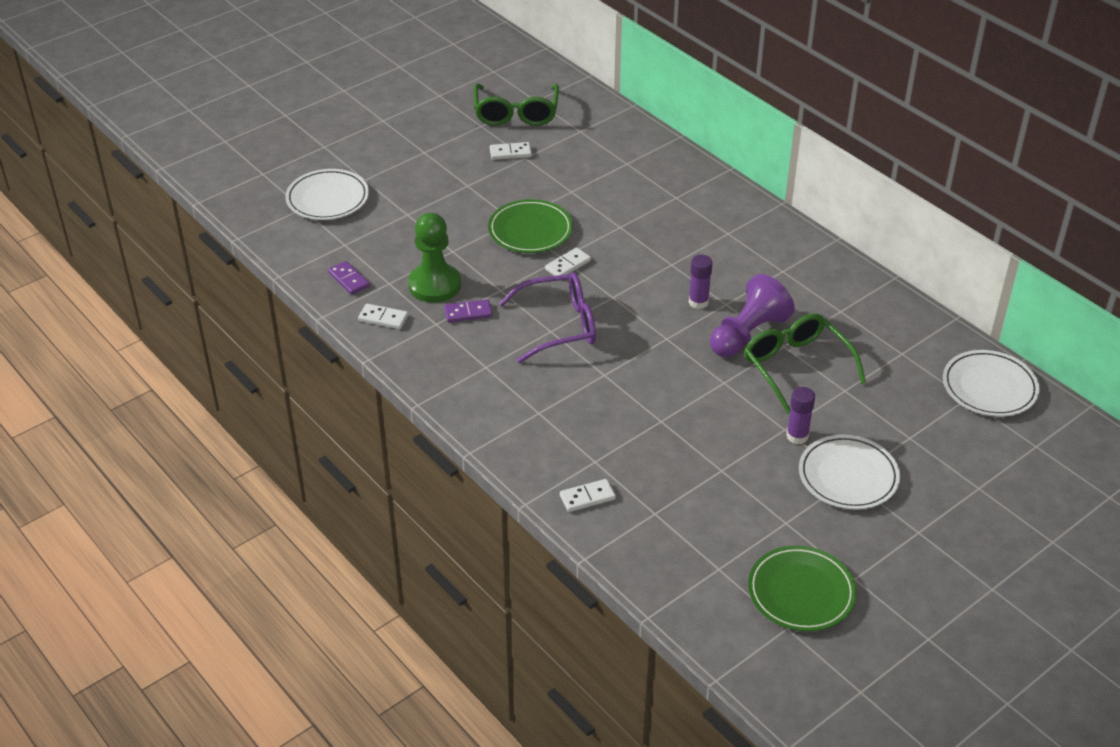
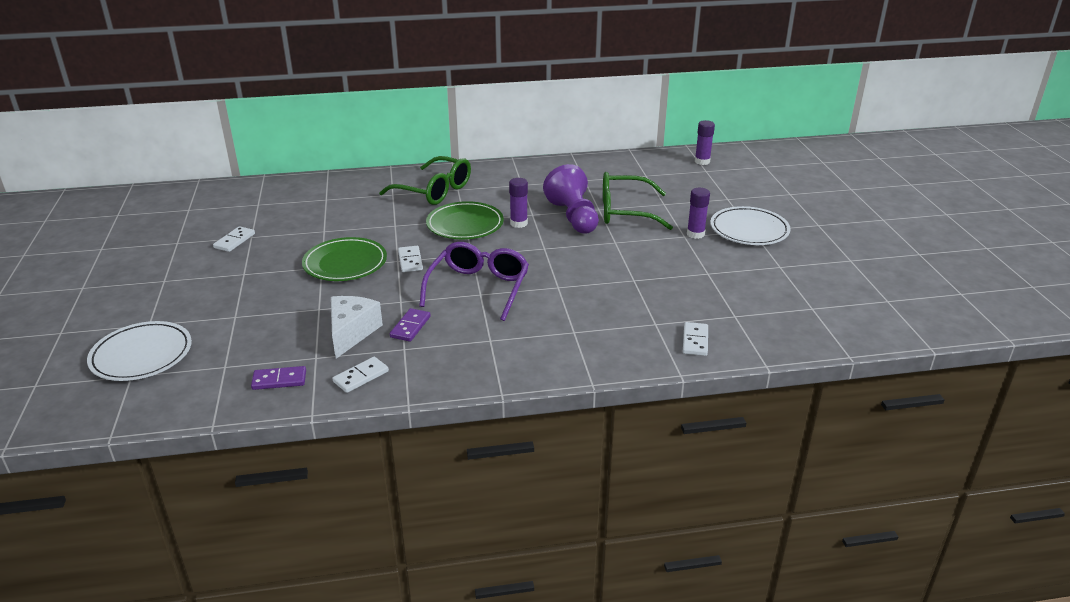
camera: 60 degrees left, 10 degrees down
(434, 285) = (351, 332): green pawn -> white cheese
(516, 114) = (190, 222): green glasses -> green glasses (434, 191)
(801, 592) = (854, 284): green plate -> green plate (465, 224)
(989, 387) = (702, 161): white plate -> purple glue stick

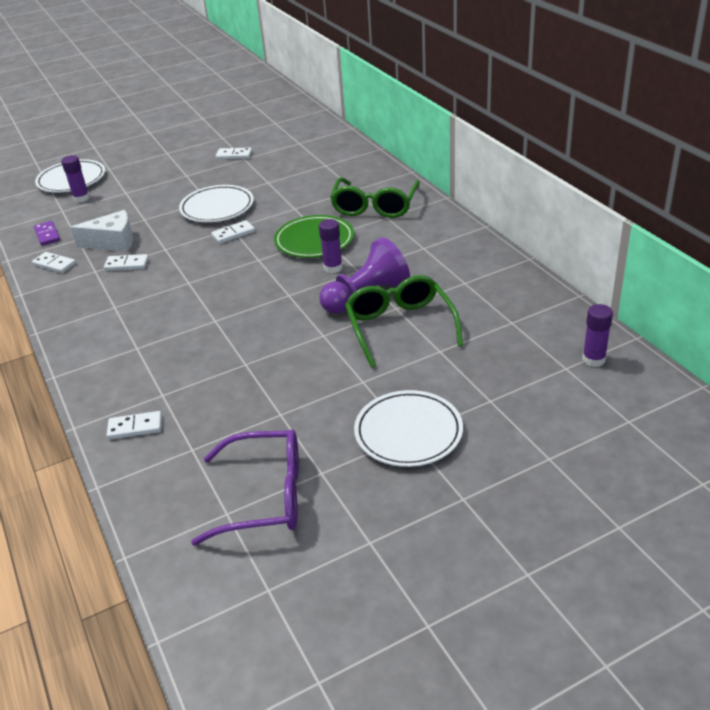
camera: 75 degrees right, 5 degrees up
(345, 263) = (217, 207): green plate -> white plate
(410, 327) = (127, 264): purple domino -> white domino
(479, 288) = (198, 279): purple glasses -> purple glasses (265, 496)
(695, 234) = (372, 389): purple glue stick -> purple glue stick (81, 198)

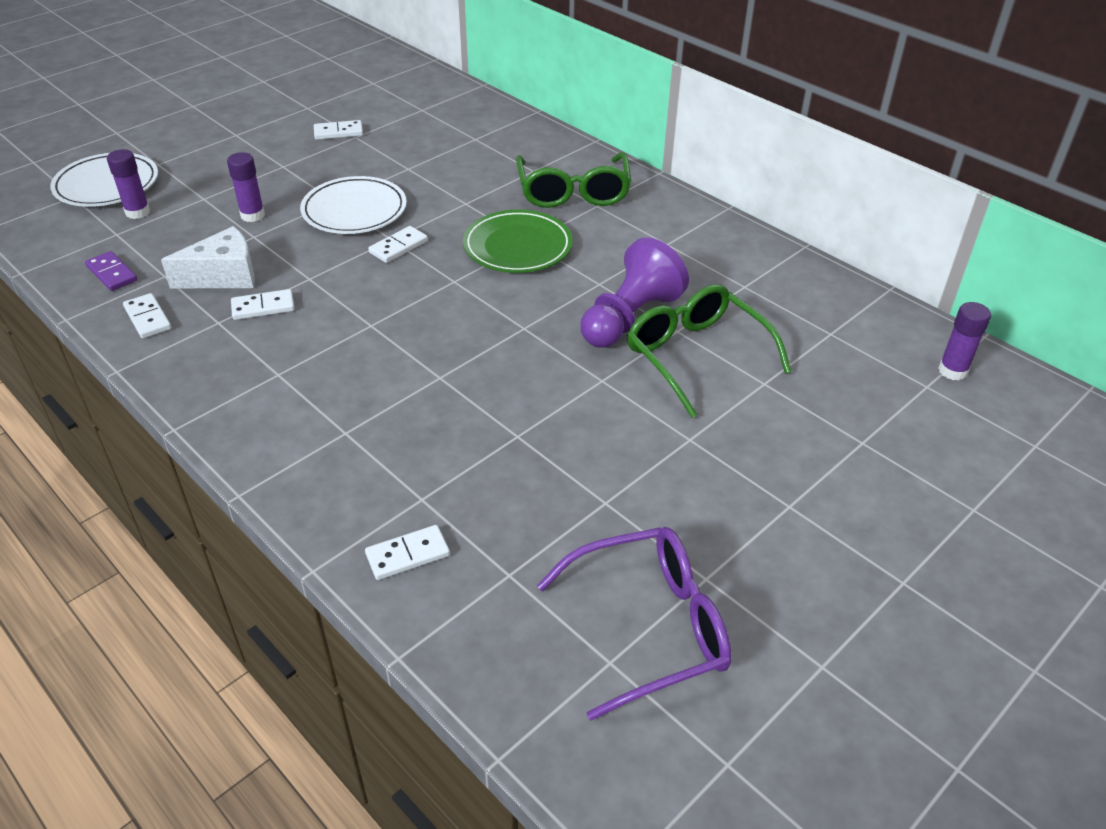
camera: 20 degrees left, 5 degrees up
(54, 264) = (147, 318): white domino -> white domino turned 45 degrees clockwise
(333, 268) = (564, 283): purple glue stick -> purple glue stick (252, 215)
(408, 432) = (787, 502): white plate -> none

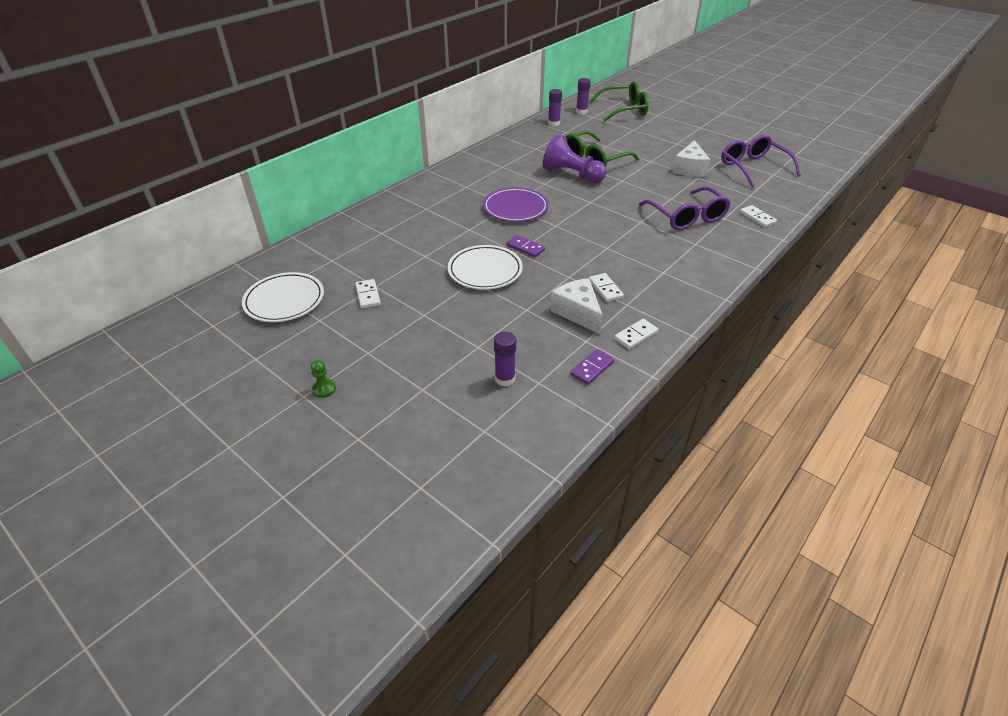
camera: 95 degrees left, 0 degrees up
(107, 185) = (462, 412): white plate -> white plate (284, 300)
(195, 114) = (324, 389): none -> green pawn
(252, 215) = (499, 315): purple glue stick -> purple glue stick (553, 123)
(398, 247) = (525, 248): white domino -> purple domino
(438, 442) = (687, 217): none -> purple glasses
(517, 246) = (515, 208): green plate -> purple plate
(573, 192) = (452, 194): green glasses -> green glasses (624, 110)
(648, 497) = (689, 169): none -> white cheese

